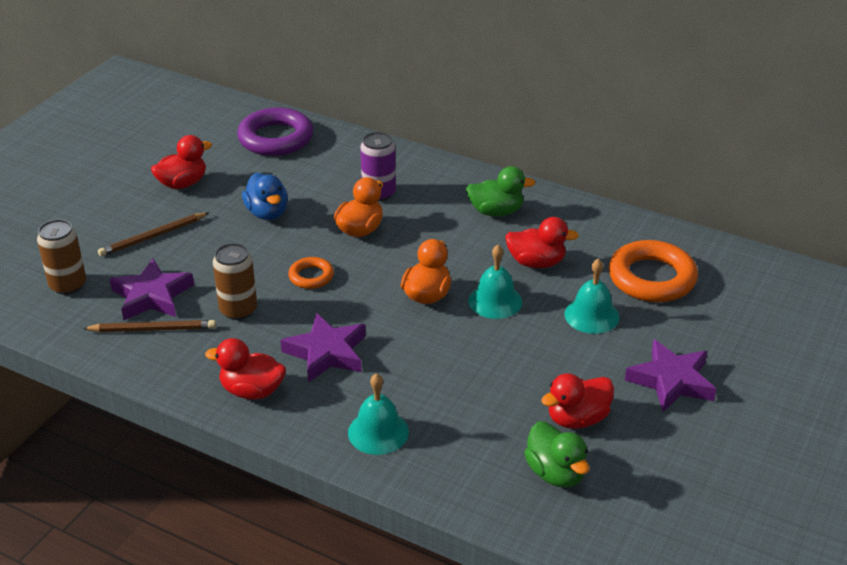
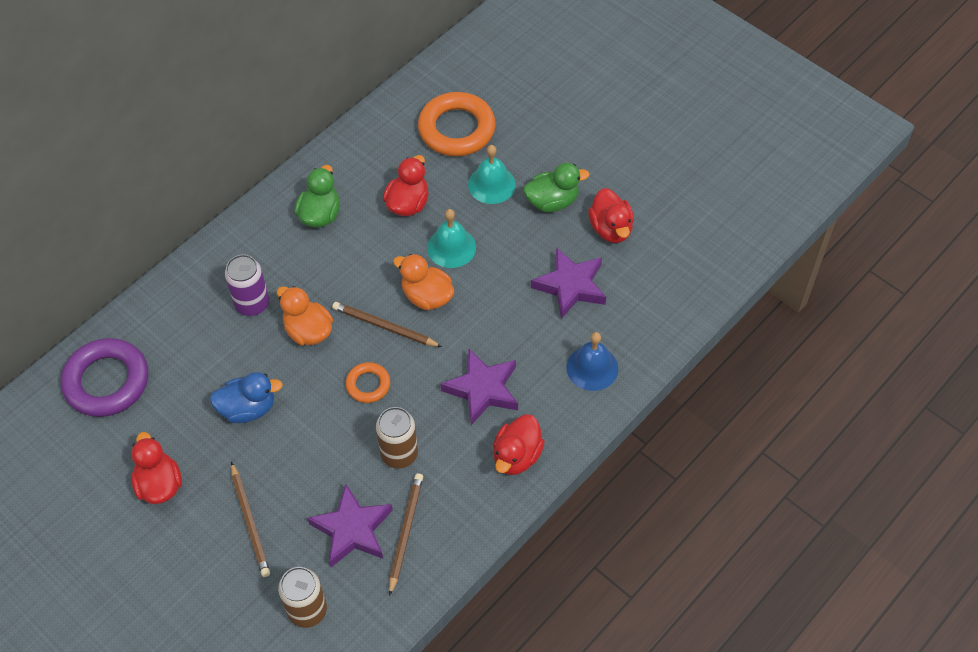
camera: 75 degrees left, 20 degrees up
(378, 432) = (592, 368): turquoise bell -> blue bell
(381, 274) = (384, 327): none -> brown pencil
(555, 473) = (664, 258): green duck -> green duck (552, 201)
(671, 381) = (584, 156): purple star -> purple star (570, 286)

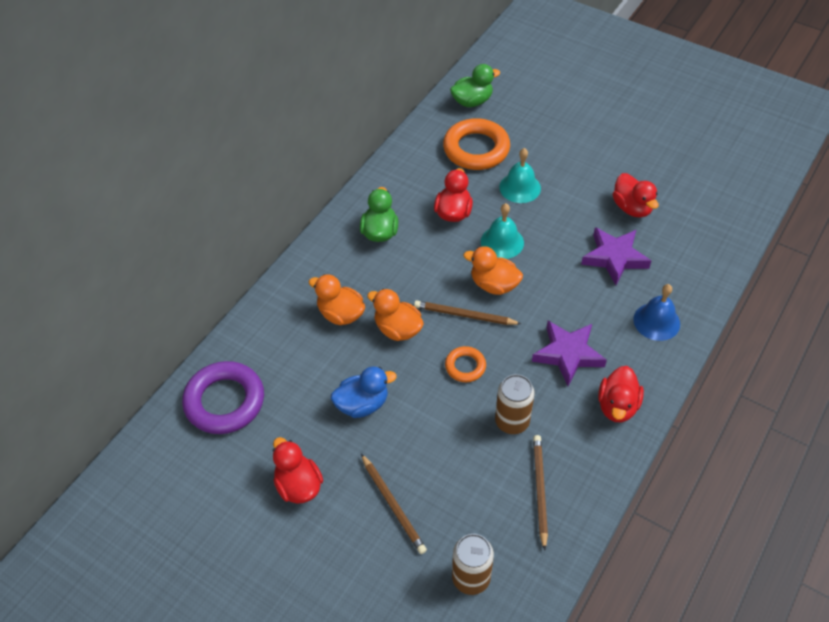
camera: 10 degrees left, 5 degrees down
(252, 304) = (340, 314): purple can -> orange duck
(352, 529) = (490, 496): purple star -> none
(552, 201) = (575, 193): green duck -> green duck (472, 101)

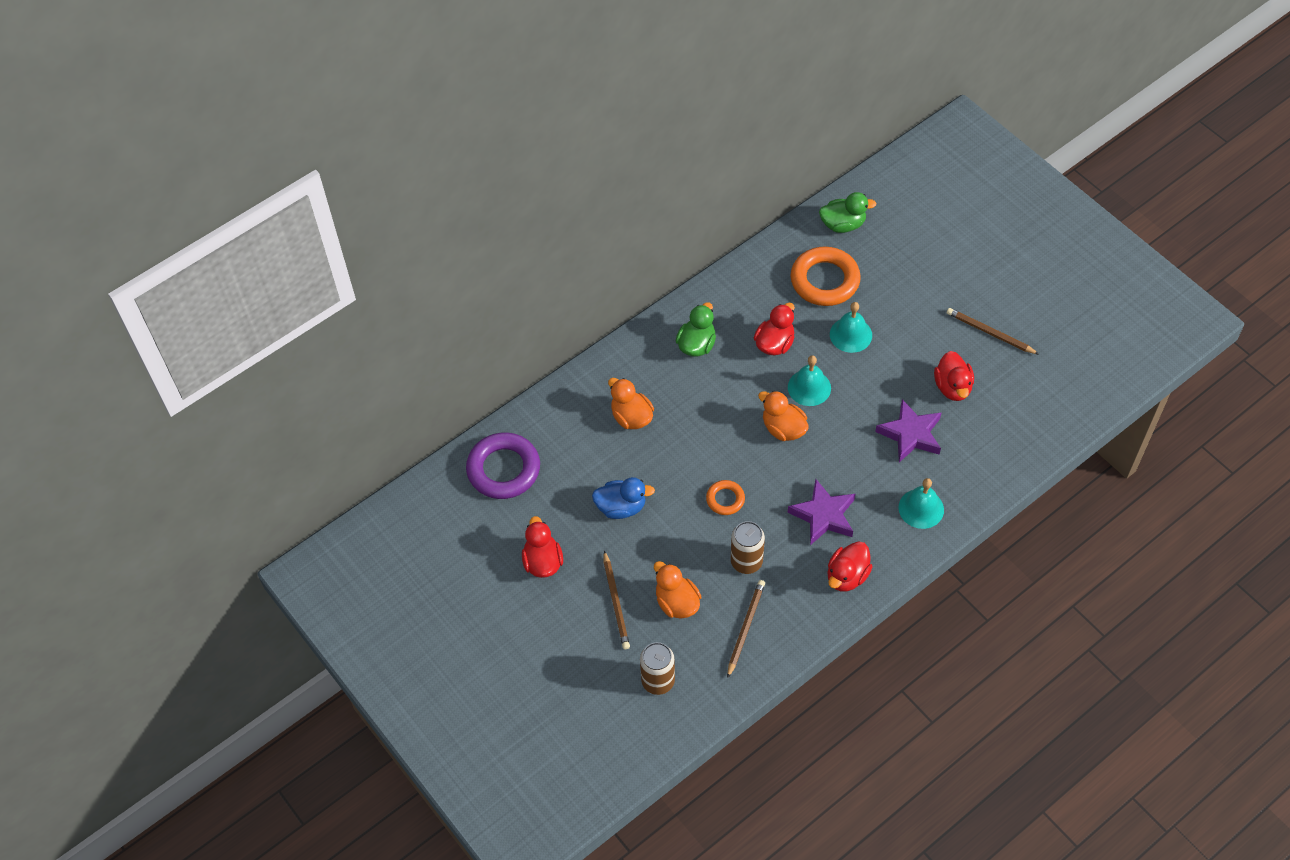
camera: 20 degrees right, 5 degrees up
(397, 329) = (677, 446): orange duck -> orange duck (677, 602)
(464, 315) = (744, 451): brown pencil -> brown pencil (990, 333)
(656, 321) = (921, 508): blue bell -> turquoise bell

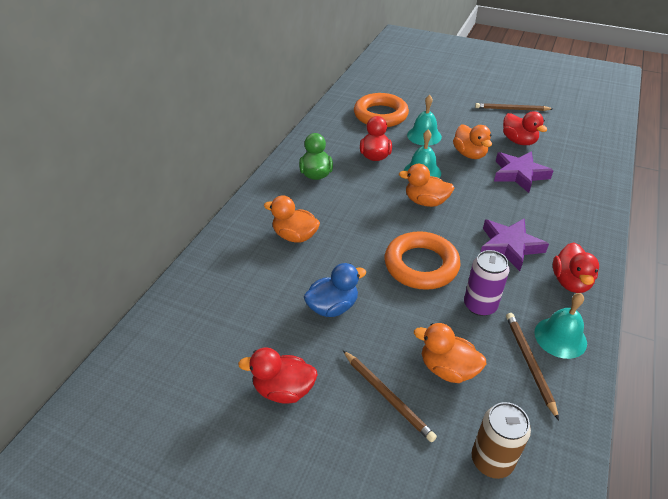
camera: 30 degrees left, 15 degrees down
(503, 469) = (194, 320): purple ring -> none
(543, 561) = (283, 389): red duck -> red duck turned 45 degrees counterclockwise
(725, 499) = (421, 265): orange ring -> orange ring, size x1.93
(746, 561) = (480, 305): brown can -> purple can
(843, 224) = (368, 87): green duck -> none
(880, 383) = (469, 154): none -> orange duck
(921, 508) = (574, 214): turquoise bell -> turquoise bell (560, 337)

